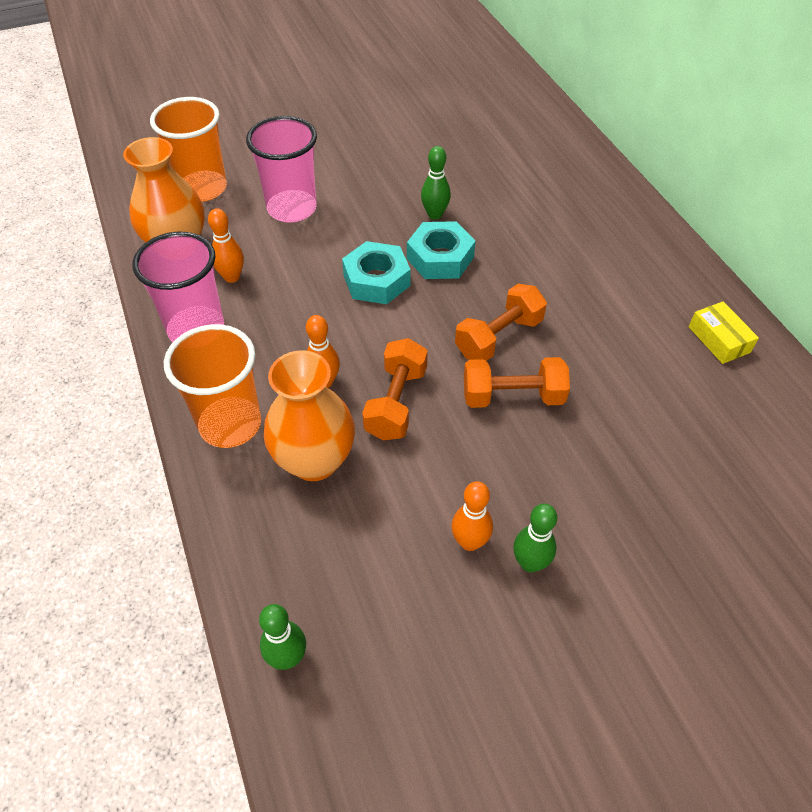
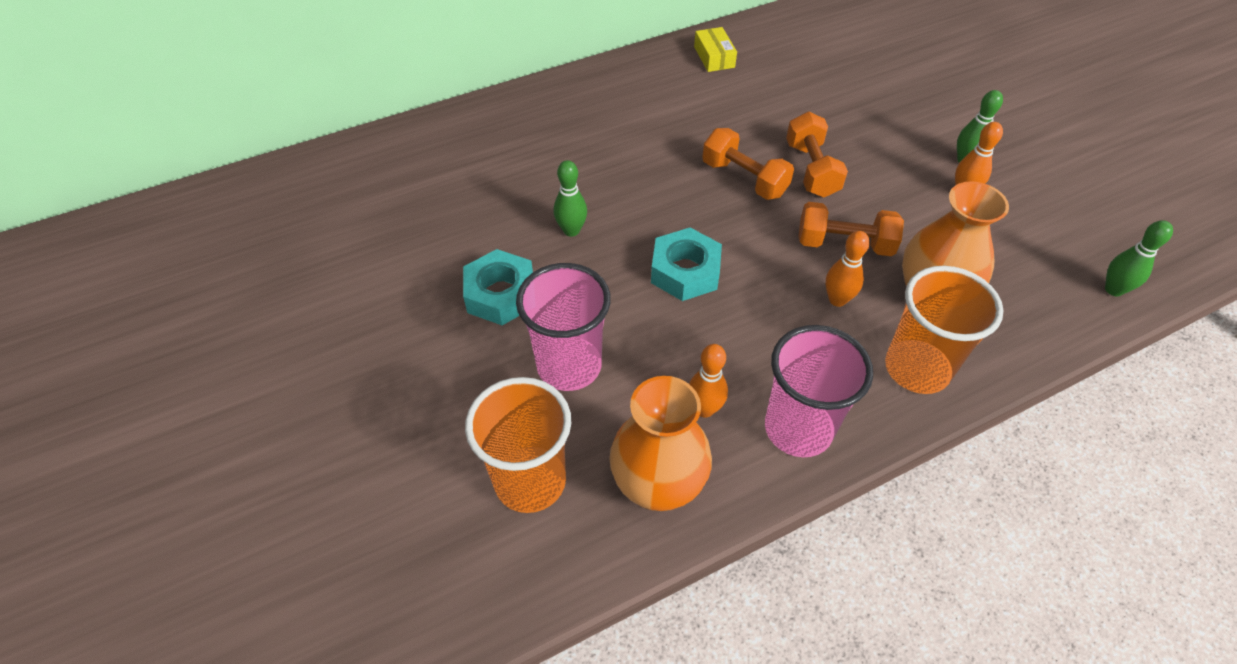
camera: 95 degrees left, 0 degrees up
(440, 258) = (642, 223): turquoise nut -> turquoise nut (501, 294)
(719, 339) = (714, 57): yellow box -> yellow box turned 75 degrees counterclockwise

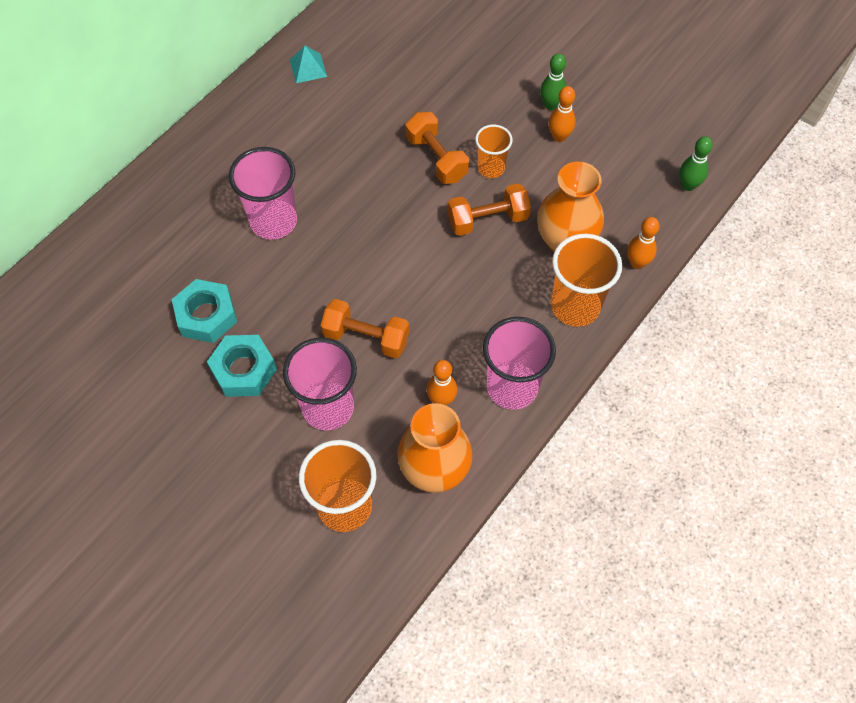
camera: 25 degrees left, 10 degrees up
(571, 230) = (270, 290): green bowling pin -> none
(609, 171) = (273, 221): none -> pink cup
(685, 271) = (378, 292): turquoise nut -> turquoise nut (206, 315)
(714, 57) = (308, 68): yellow box -> turquoise pyramid
(744, 179) = (387, 187): orange dumbbell -> orange dumbbell (366, 337)
(837, 300) = (500, 271): orange bowling pin -> orange bowling pin (637, 263)
(870, 197) = (491, 168): none -> orange cup

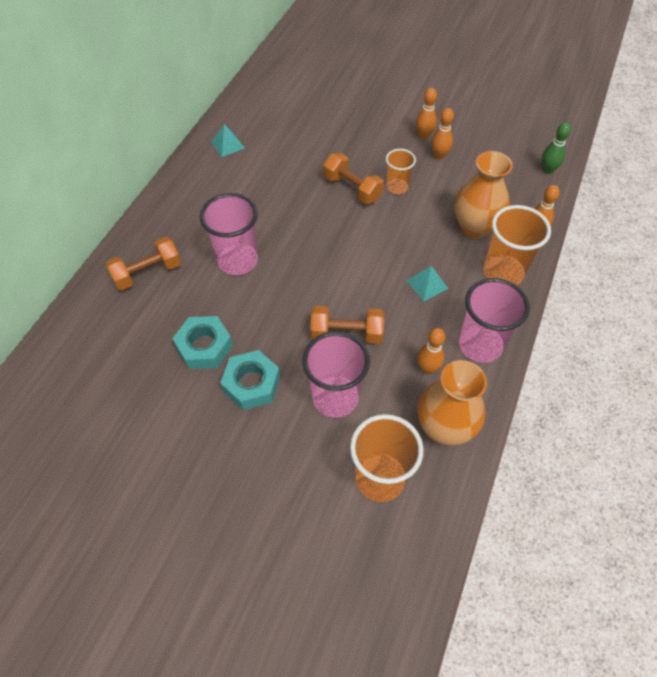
camera: 15 degrees left, 5 degrees down
(479, 300) = (427, 284): none -> turquoise pyramid
(487, 220) = (409, 224): orange dumbbell -> orange dumbbell (148, 273)
(550, 105) = (423, 136): green bowling pin -> orange bowling pin

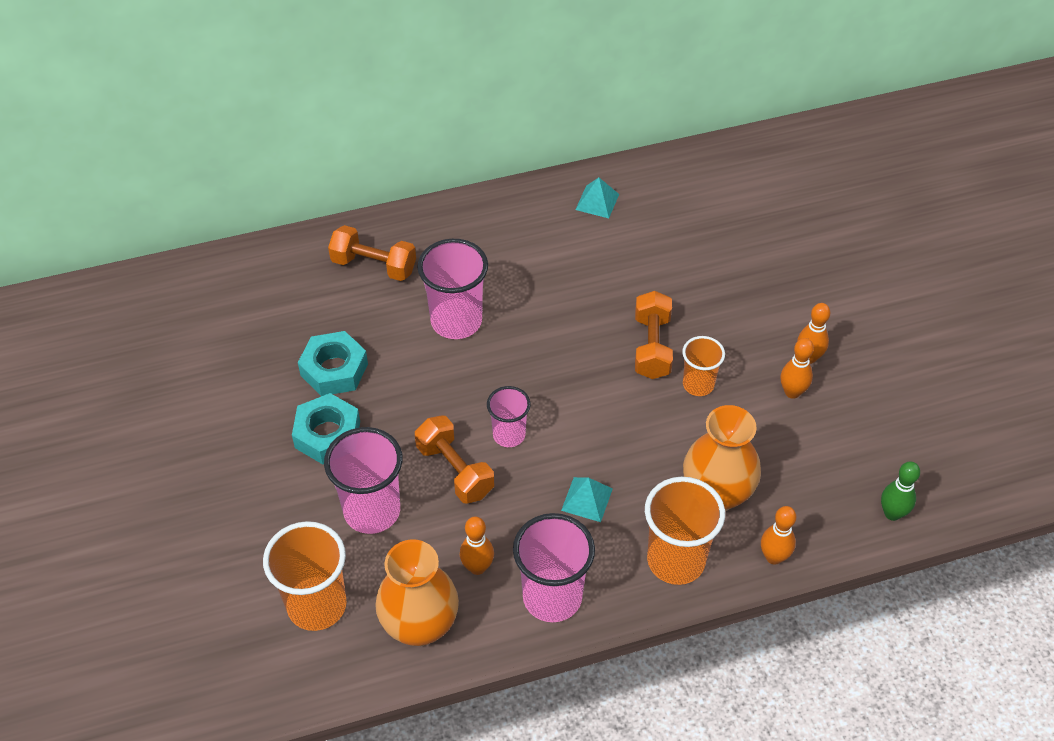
camera: 50 degrees right, 5 degrees down
(347, 290) = (509, 435): none -> pink cup

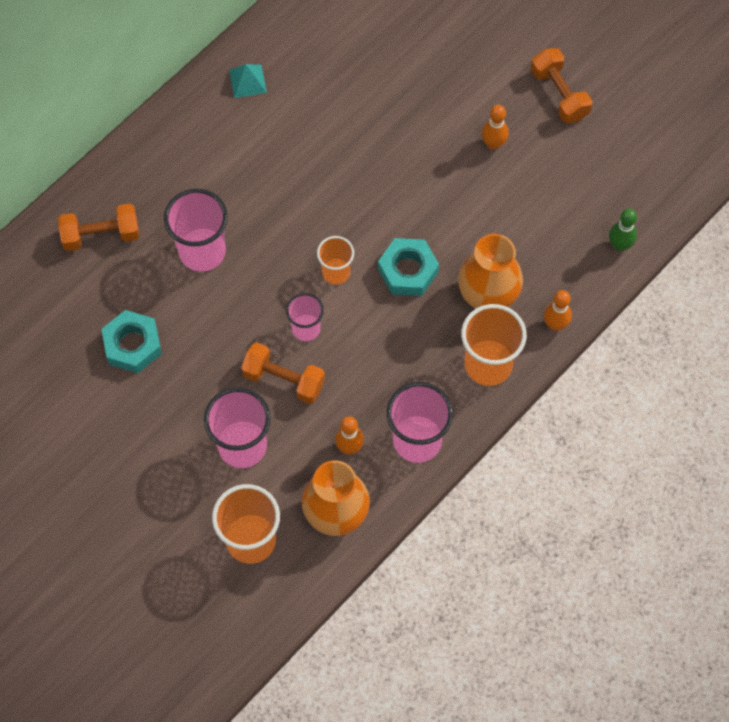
camera: 30 degrees left, 15 degrees up
(327, 434) = (165, 402): turquoise nut -> turquoise nut (408, 271)
(587, 499) = (396, 350): turquoise pyramid -> none
(652, 347) = (370, 195): orange dumbbell -> orange dumbbell (559, 94)
(698, 384) = (424, 210): orange cup -> orange cup (336, 272)
(792, 392) = (497, 180): orange bowling pin -> none

